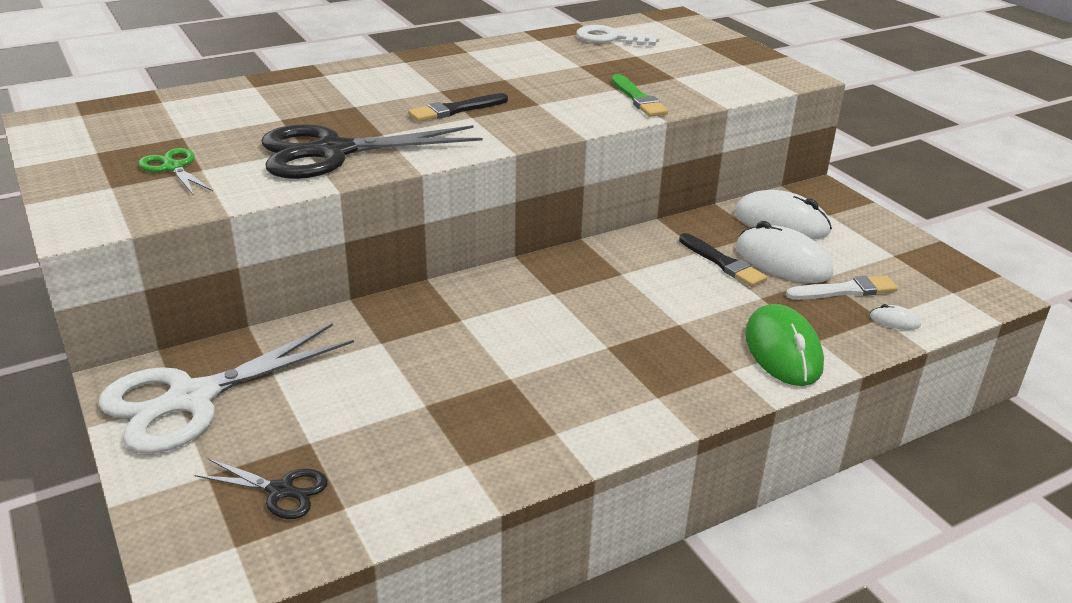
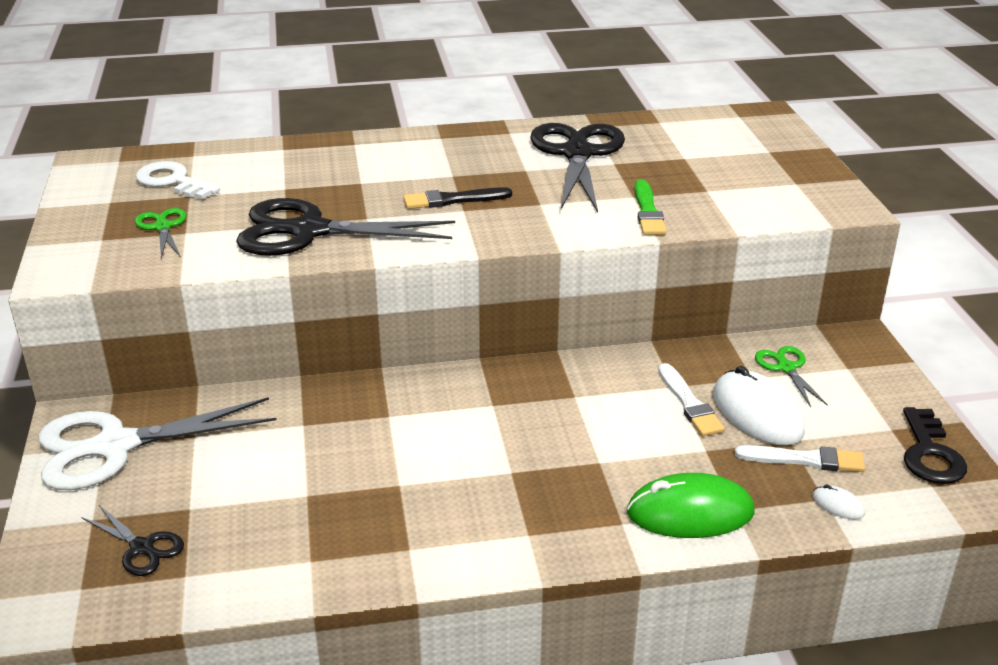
camera: 20 degrees right, 0 degrees up
(541, 62) = (577, 154): none -> black scissors
(610, 38) = (671, 133): white key -> white key (172, 181)
(722, 262) = (689, 403): black brush -> white brush
(781, 222) = (786, 368): white mouse -> green scissors
(783, 350) = (690, 513): green mouse -> green mouse turned 75 degrees clockwise
(935, 268) = (930, 454): none -> black key

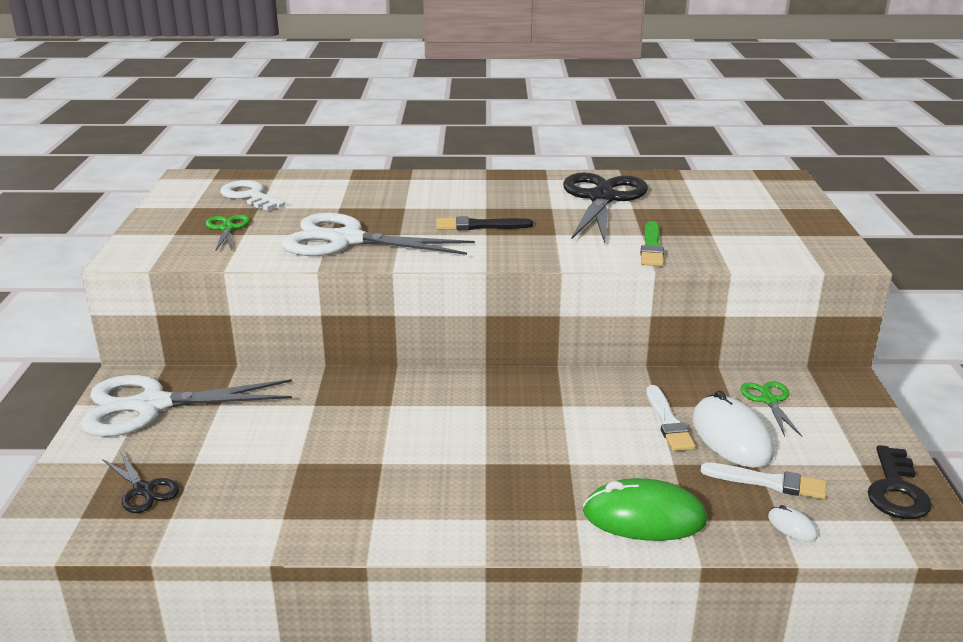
camera: 10 degrees right, 5 degrees down
(309, 231) = (347, 240): black scissors -> white scissors

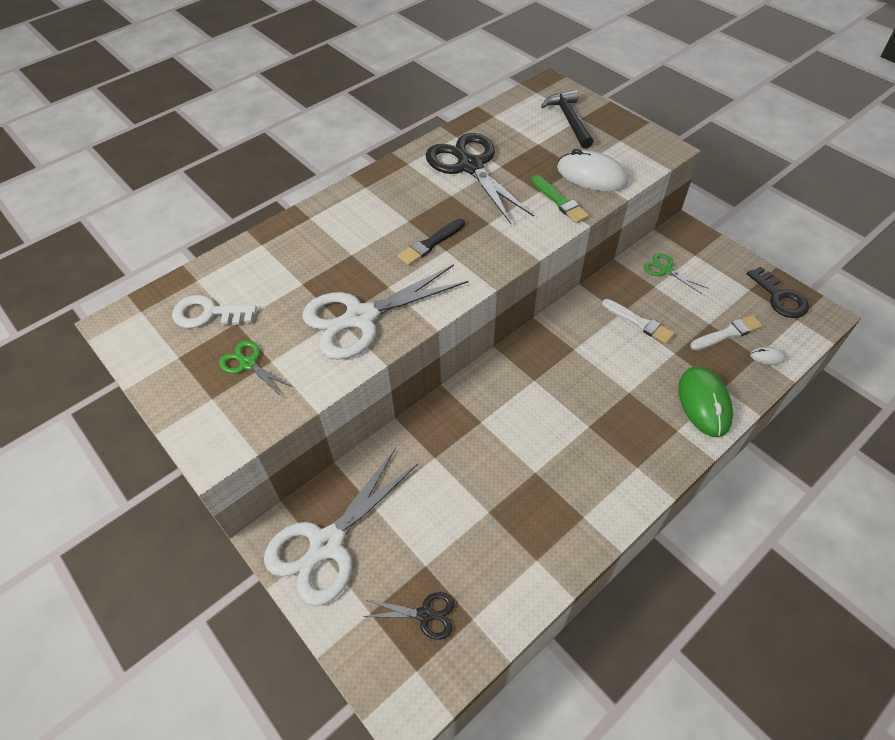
camera: 40 degrees left, 25 degrees up
(644, 517) = (704, 403): green mouse -> green mouse turned 60 degrees counterclockwise
(731, 436) = (678, 312): white mouse -> white mouse (591, 175)
(762, 205) = (569, 120): none -> black hammer

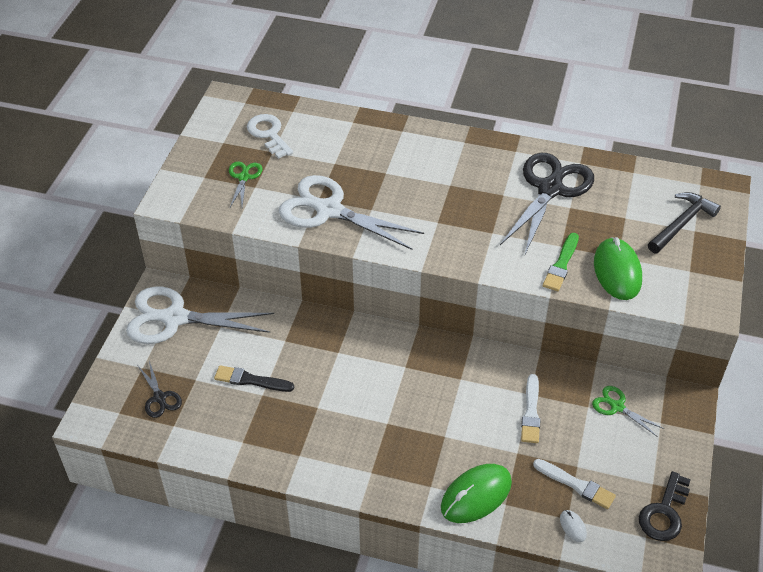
camera: 55 degrees right, 5 degrees down
(431, 243) = (436, 210): black brush -> black brush (251, 380)
(591, 175) = (617, 271): white mouse -> green mouse
(666, 270) = (617, 407): green scissors -> green scissors turned 60 degrees counterclockwise

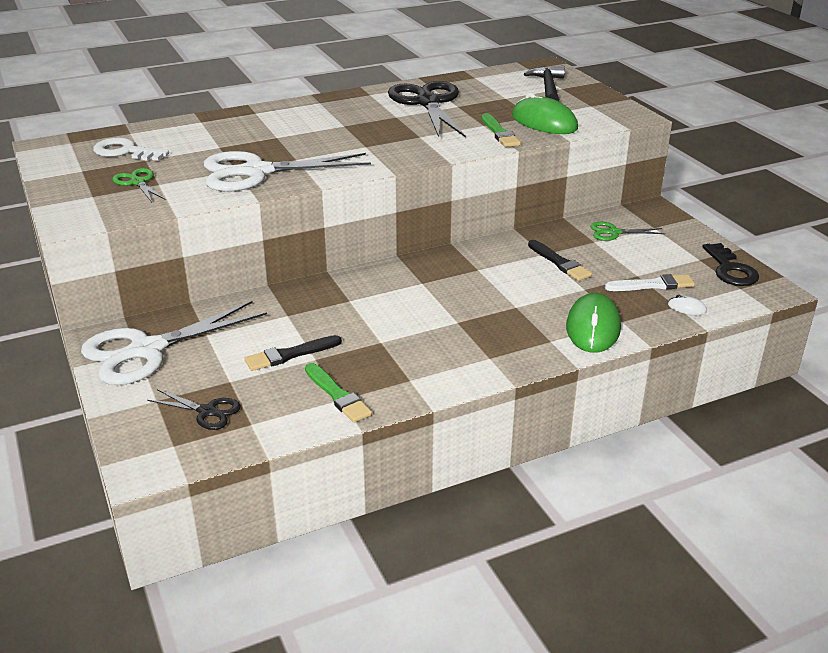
camera: 40 degrees left, 15 degrees down
(243, 437) = (337, 395): none -> green brush
(531, 412) = (559, 262): white brush -> black brush

